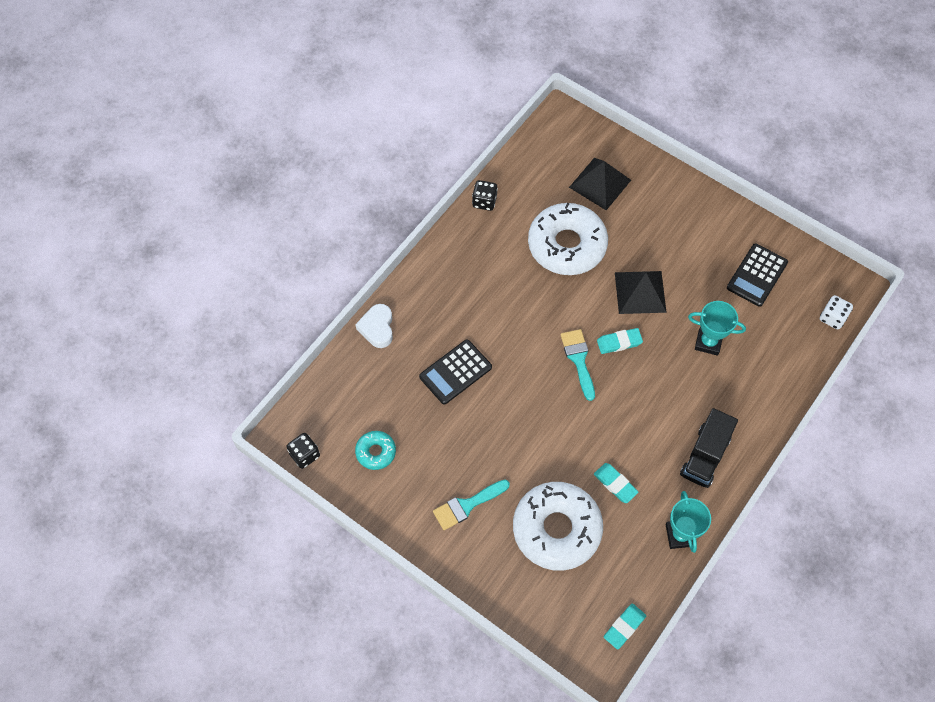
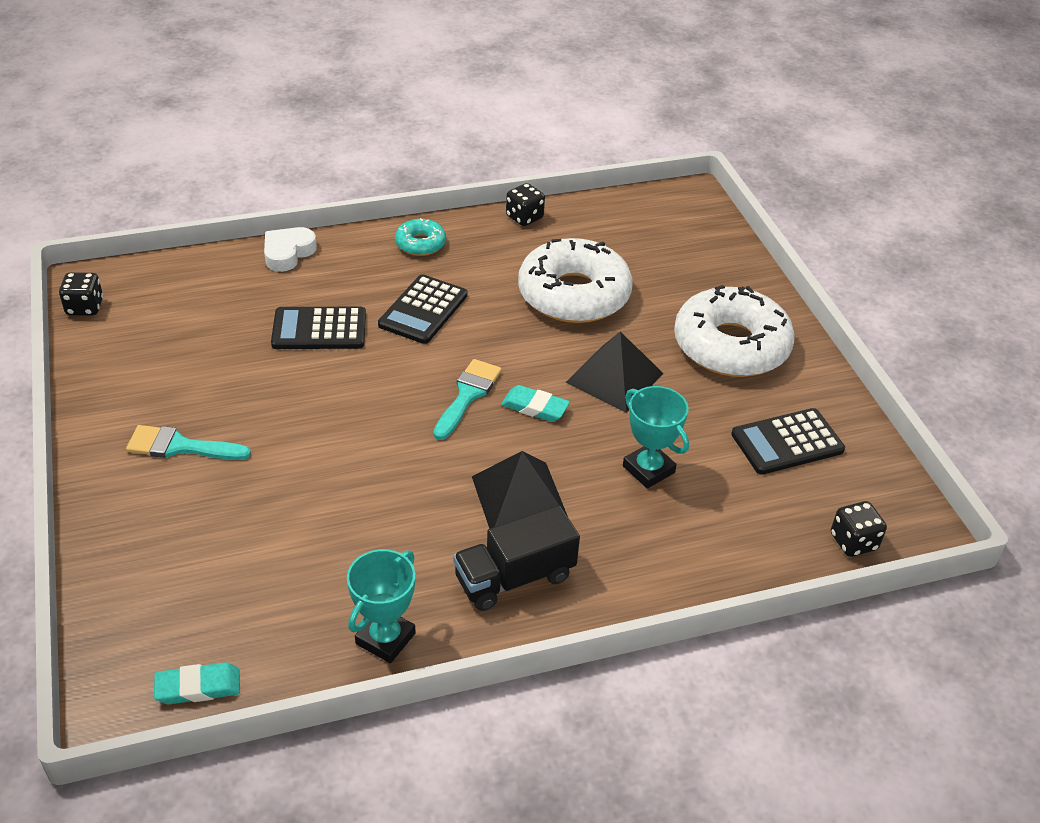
camera: 35 degrees right, 20 degrees down
(376, 452) = (152, 345): turquoise donut -> turquoise donut (420, 244)
(497, 316) = (423, 310): none -> black calculator
(556, 529) = (246, 532): white donut -> white donut (731, 346)
(600, 183) = (674, 265): black pyramid -> black pyramid (519, 497)
(615, 484) = (369, 534): turquoise eraser -> none
(832, 318) = (853, 542): white dice -> black dice

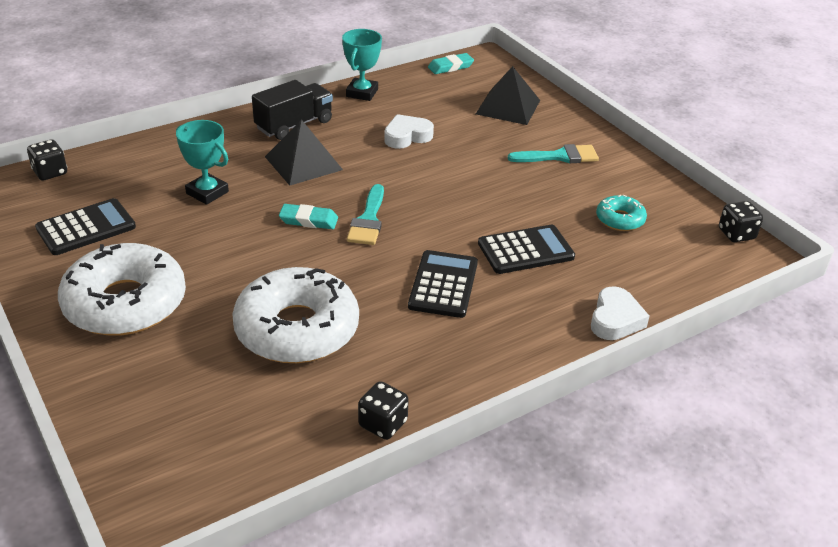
camera: 165 degrees right, 5 degrees down
(361, 522) = (407, 136): none -> white heart
(420, 244) = (487, 359): turquoise donut -> turquoise donut (620, 219)
(614, 377) = (242, 254): black pyramid -> black pyramid (508, 107)

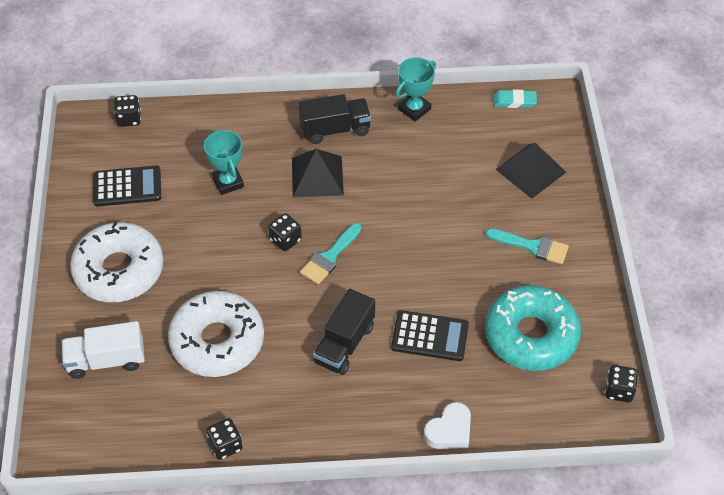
camera: 30 degrees right, 15 degrees up
(166, 394) = (106, 360): none -> white truck
(308, 220) = (285, 240): turquoise eraser -> black dice
(407, 136) = (418, 176): white heart -> none
(443, 285) = (344, 344): black calculator -> black truck
(620, 219) = (531, 335): turquoise donut -> turquoise donut, size x2.14

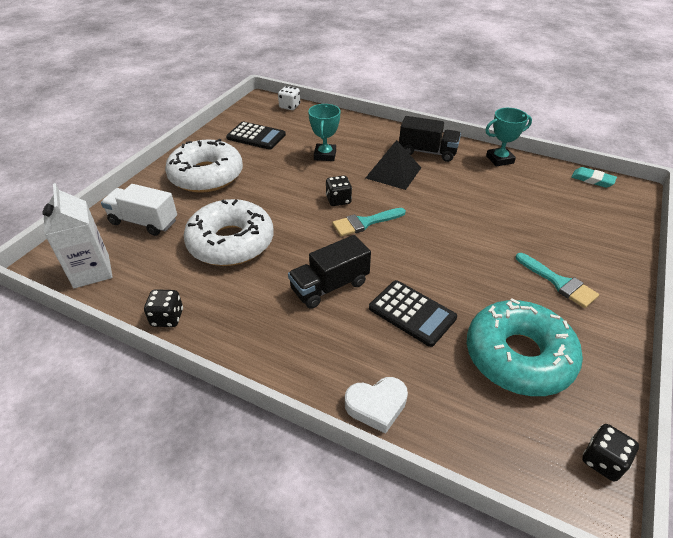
camera: 30 degrees right, 10 degrees down
(108, 438) = (91, 271): none -> white carton
(129, 119) = (289, 106): black dice -> white dice
(530, 170) = (585, 228): black pyramid -> none

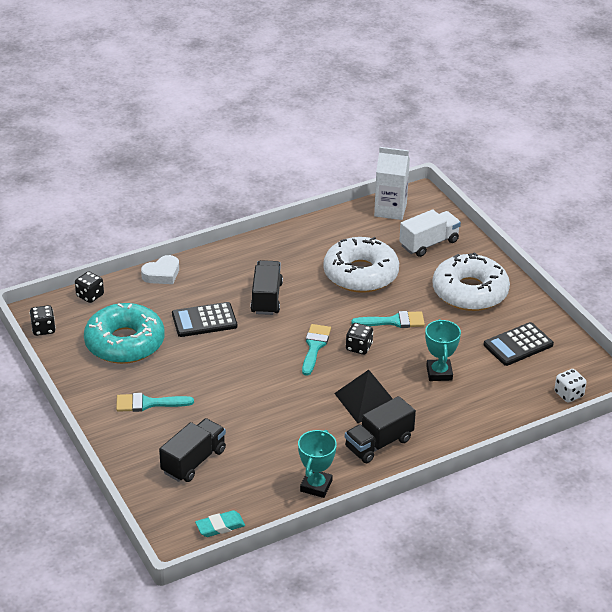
camera: 125 degrees right, 5 degrees down
(167, 318) = (311, 227): black dice -> black dice (90, 296)
(285, 196) = (394, 321): none -> turquoise brush
(325, 155) = (439, 373): turquoise trophy -> turquoise trophy turned 45 degrees clockwise
(376, 406) = (162, 274): white heart -> white heart turned 150 degrees counterclockwise
(568, 220) = (193, 461): none -> black truck

